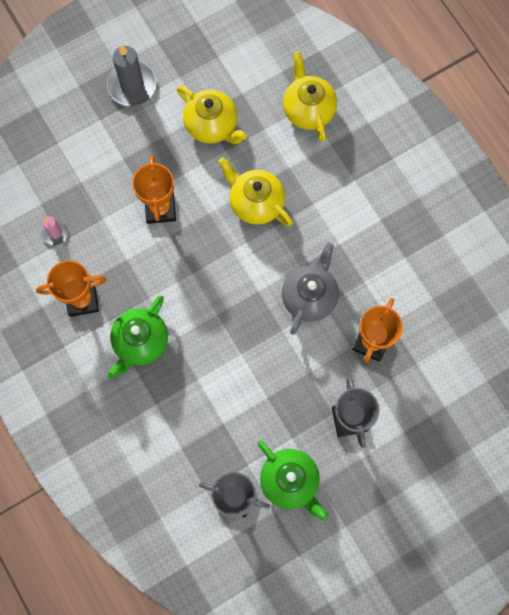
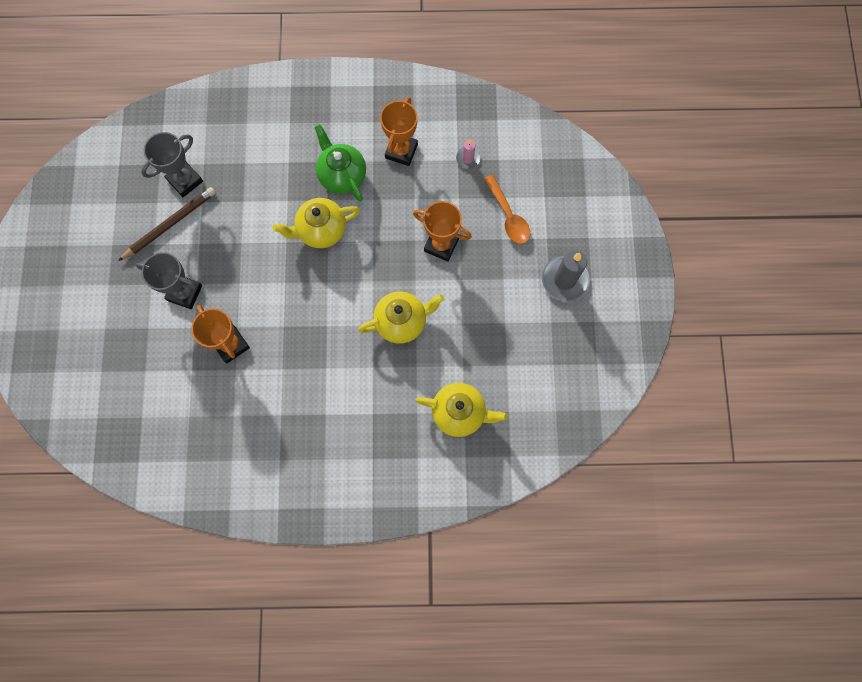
camera: 120 degrees right, 0 degrees up
(96, 164) = (508, 216): none -> orange spoon
(212, 125) = (491, 324): yellow teapot -> yellow teapot (321, 230)
(290, 481) = (170, 224): green teapot -> brown pencil
(309, 296) = (297, 319): grey teapot -> none

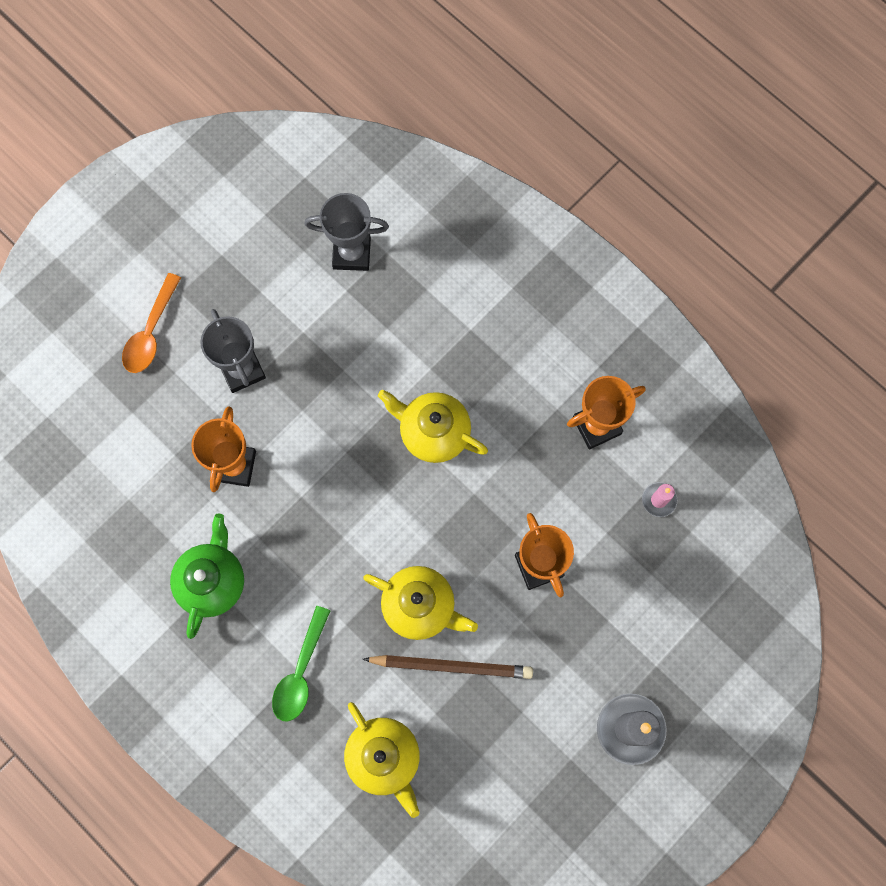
camera: 45 degrees right, 0 degrees up
(170, 224) = (294, 286): brown pencil -> brown pencil (451, 666)
(342, 175) = (510, 394): green teapot -> green teapot (212, 581)
(373, 413) = (300, 672): none -> green spoon
(508, 216) = (639, 603): orange spoon -> orange spoon (151, 332)

